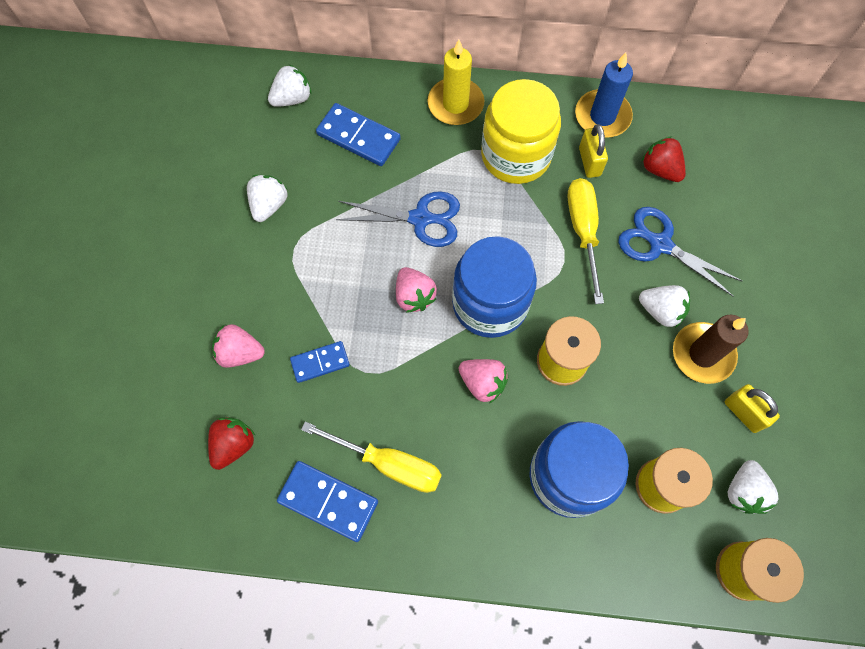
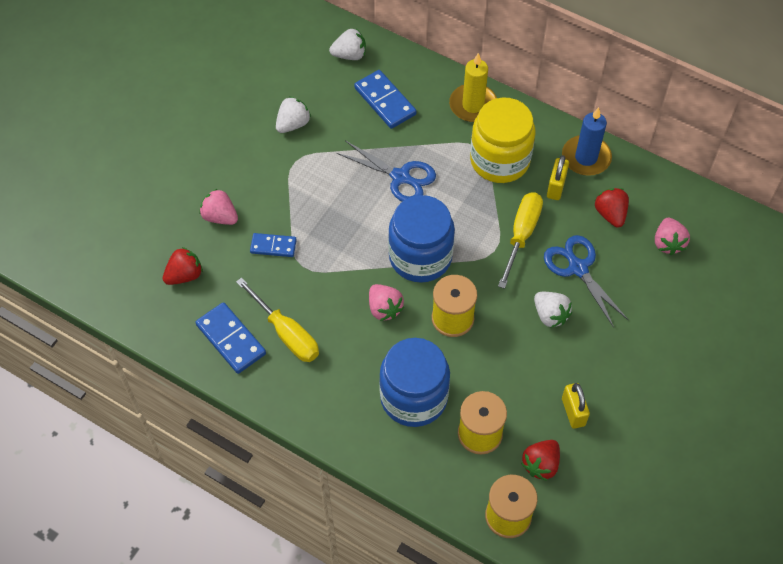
camera: 25 degrees right, 10 degrees down
(414, 296) = (366, 229): pink strawberry -> pink strawberry (668, 243)
(702, 354) = (565, 358): brown candle -> none
(743, 491) = (541, 464): white strawberry -> red strawberry

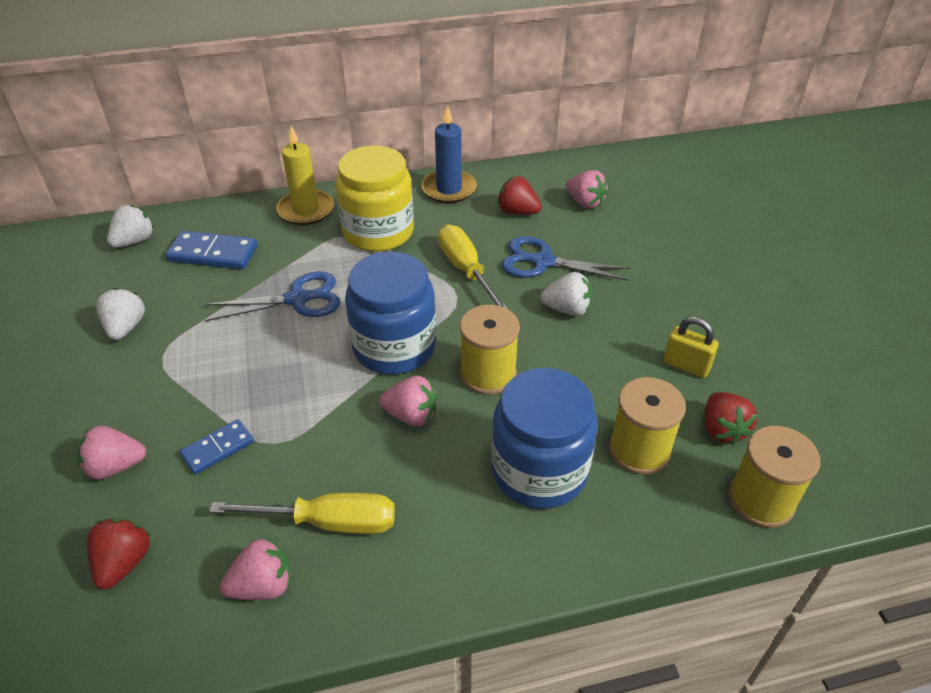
camera: 45 degrees left, 15 degrees down
(231, 339) = (263, 585): blue domino -> pink strawberry
(556, 187) = (450, 221): yellow padlock -> none

